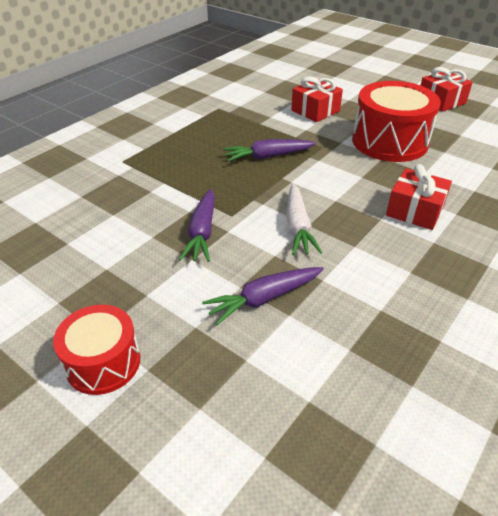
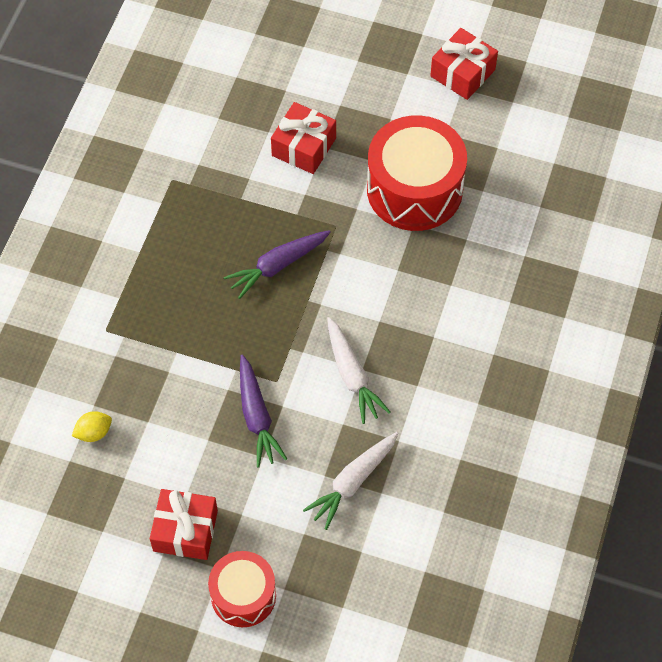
camera: 20 degrees left, 20 degrees up
(67, 210) = (94, 432): none -> yellow lemon
(264, 299) = (352, 482): purple carrot -> white carrot
(415, 210) = (467, 311): red gift -> red gift (185, 530)

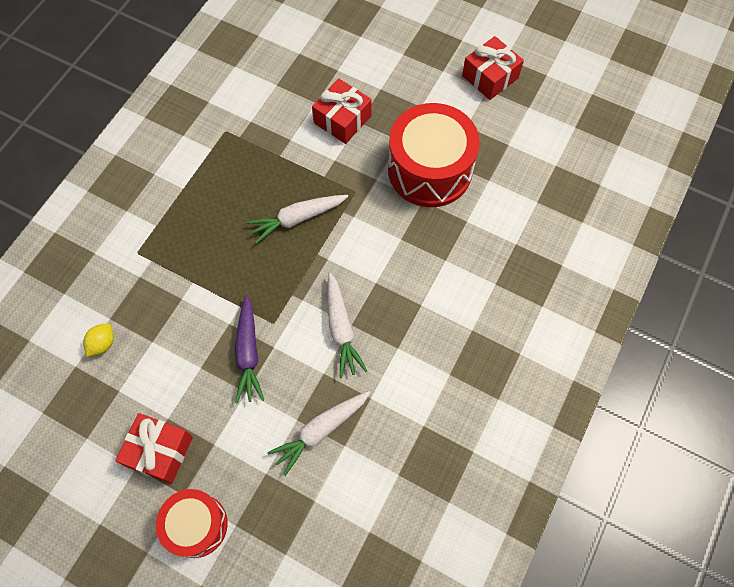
camera: 10 degrees right, 5 degrees up
(94, 432) = (103, 344): yellow lemon -> yellow lemon turned 45 degrees counterclockwise
(277, 266) = (297, 219): purple carrot -> white carrot

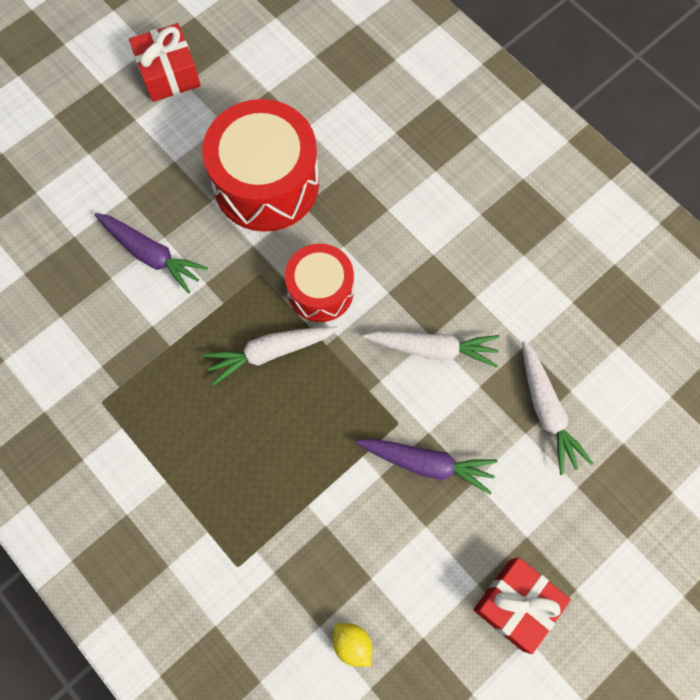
camera: 70 degrees left, 5 degrees up
(196, 525) = (616, 583): red drum -> red drum (320, 291)
(297, 219) = (270, 352): white carrot -> white carrot turned 75 degrees clockwise
(342, 119) = (151, 255): red gift -> purple carrot

